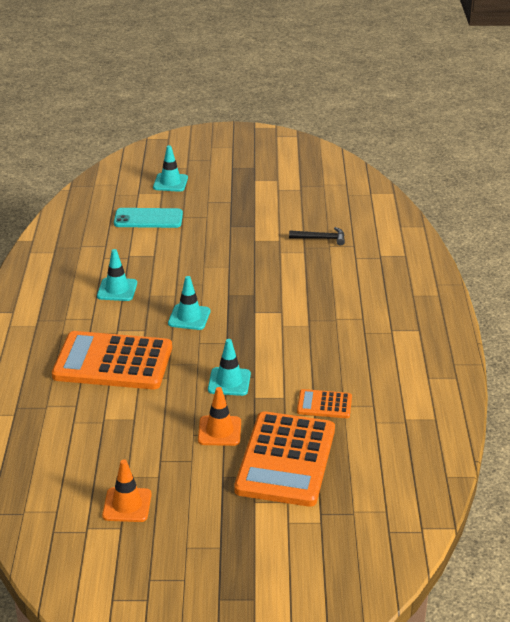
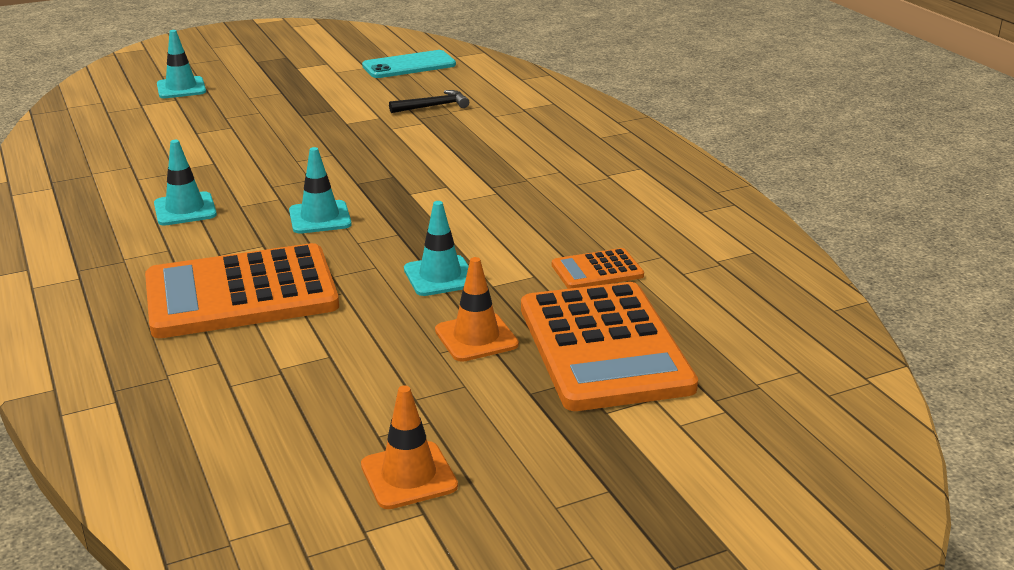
camera: 25 degrees left, 5 degrees down
(148, 219) = (176, 128): turquoise phone -> turquoise phone (409, 65)

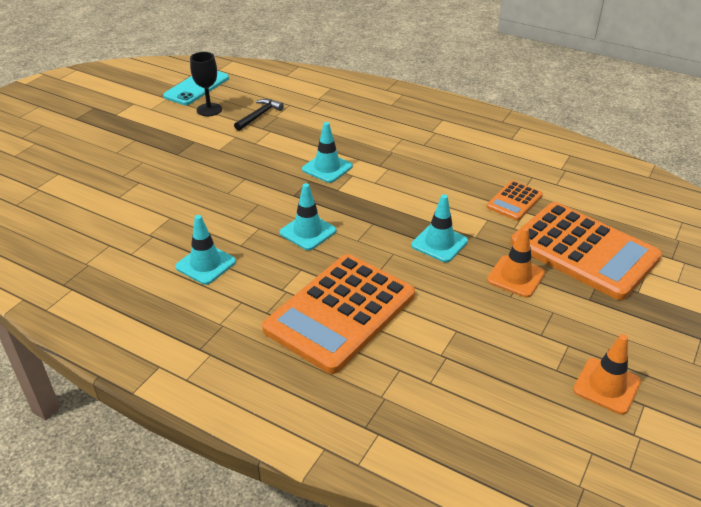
camera: 35 degrees left, 10 degrees up
(181, 88) = (48, 162): turquoise traffic cone -> turquoise traffic cone (327, 168)
(390, 87) = (209, 110): none -> black goblet

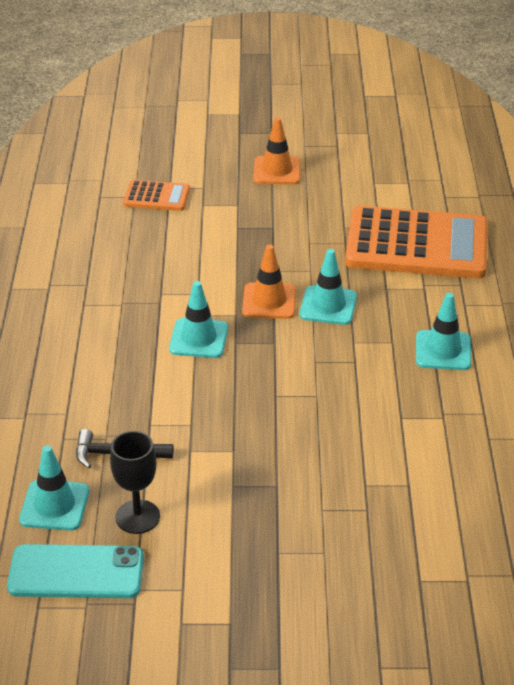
camera: 120 degrees left, 0 degrees up
(439, 243) = (268, 221): turquoise traffic cone -> turquoise traffic cone (54, 505)
(584, 251) = (206, 146): orange calculator -> none
(606, 386) = (362, 111): orange traffic cone -> orange traffic cone (269, 301)

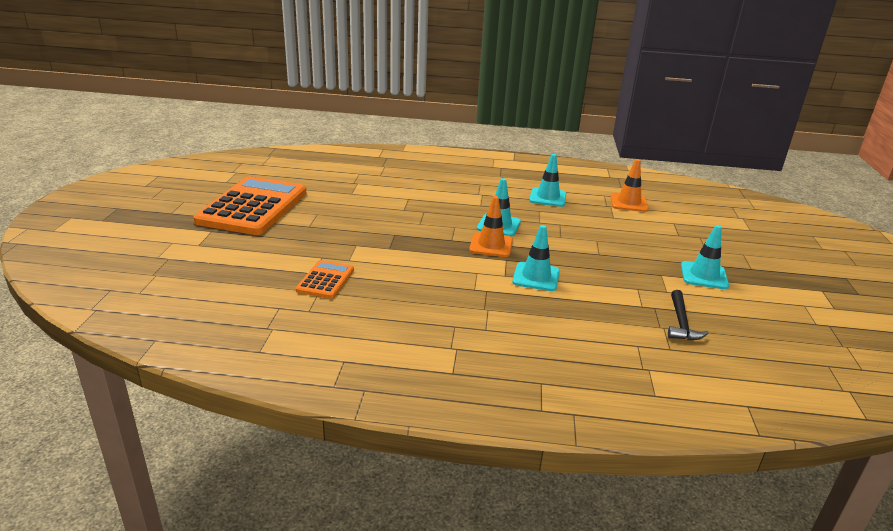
camera: 85 degrees left, 10 degrees down
(54, 505) = (751, 356): turquoise traffic cone -> turquoise traffic cone (704, 275)
(76, 572) = (816, 349): turquoise phone -> none
(137, 517) = (745, 318): black goblet -> none
(277, 171) = (315, 224): orange traffic cone -> orange traffic cone (628, 203)
(417, 244) = (433, 190): orange calculator -> orange calculator (253, 207)

